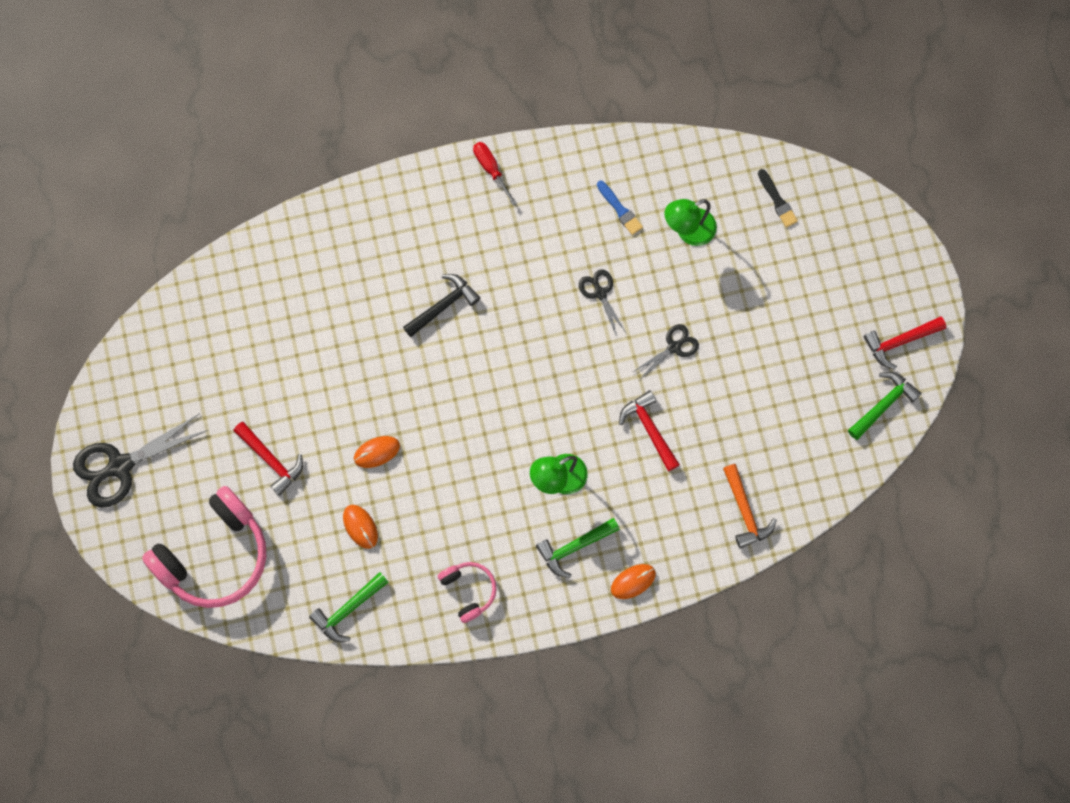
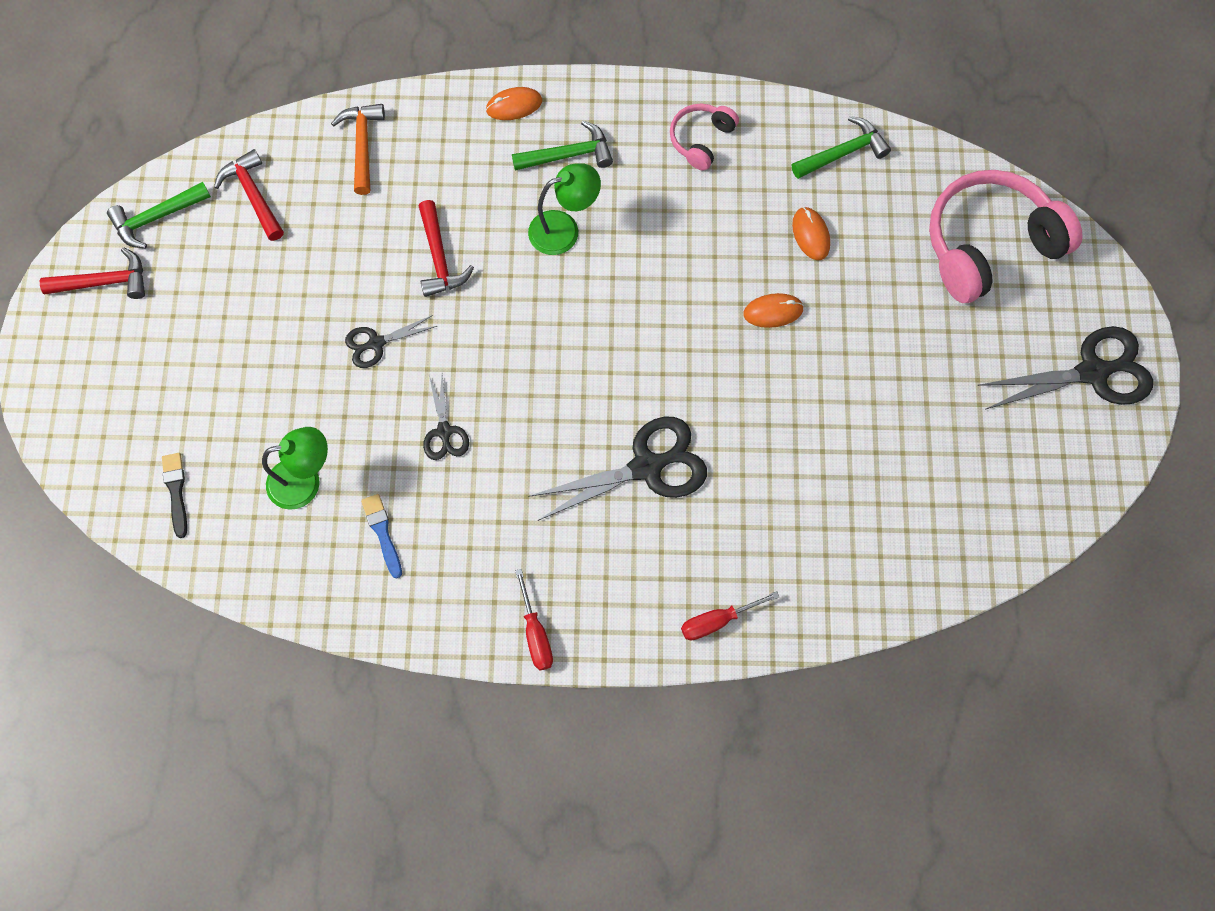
camera: 165 degrees left, 5 degrees down
(271, 460) = (903, 333): red hammer -> red hammer (253, 195)
(366, 209) = (717, 620): none -> red screwdriver
(443, 305) = (647, 466): black hammer -> black scissors
(468, 590) = (701, 140): pink headphones -> pink headphones turned 45 degrees clockwise

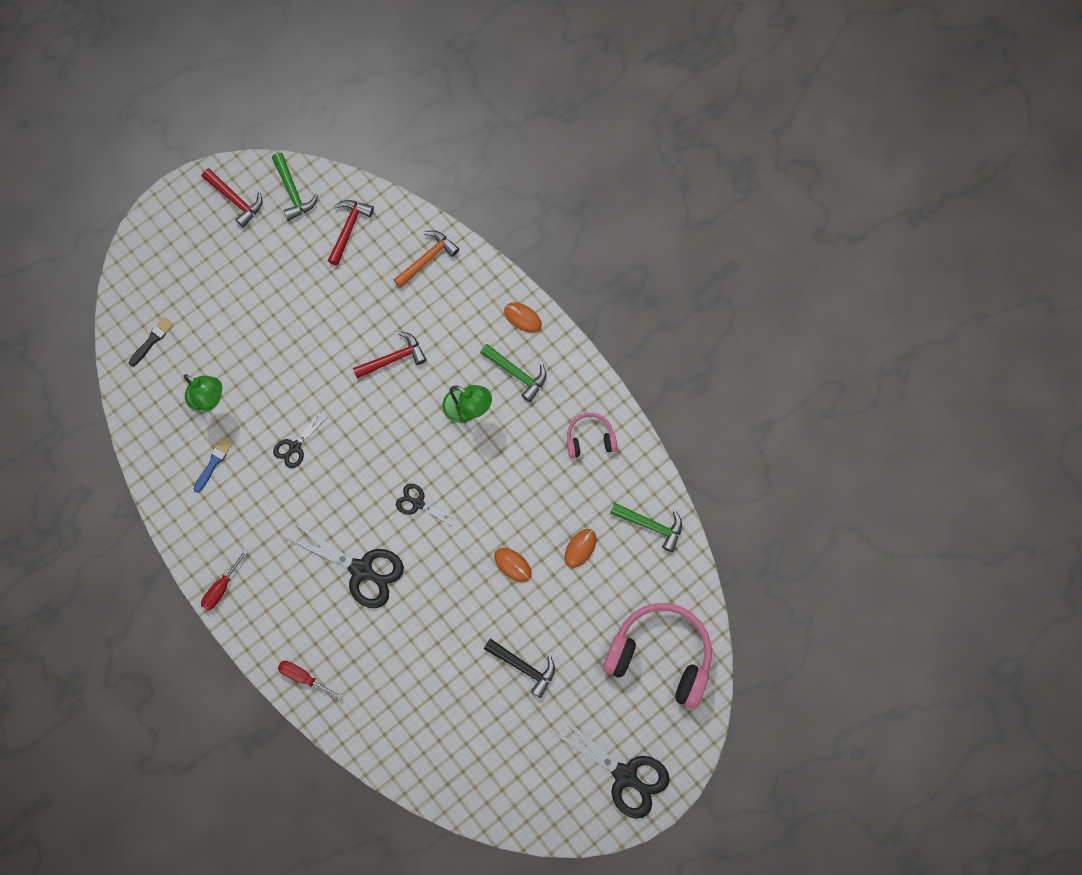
camera: 50 degrees right, 5 degrees up
(156, 218) = (293, 192): green hammer -> green hammer turned 135 degrees counterclockwise
(376, 343) = (316, 368): black scissors -> black scissors (418, 503)
(439, 258) = (393, 358): red hammer -> red hammer turned 150 degrees counterclockwise
(894, 383) = (524, 667): none -> black hammer

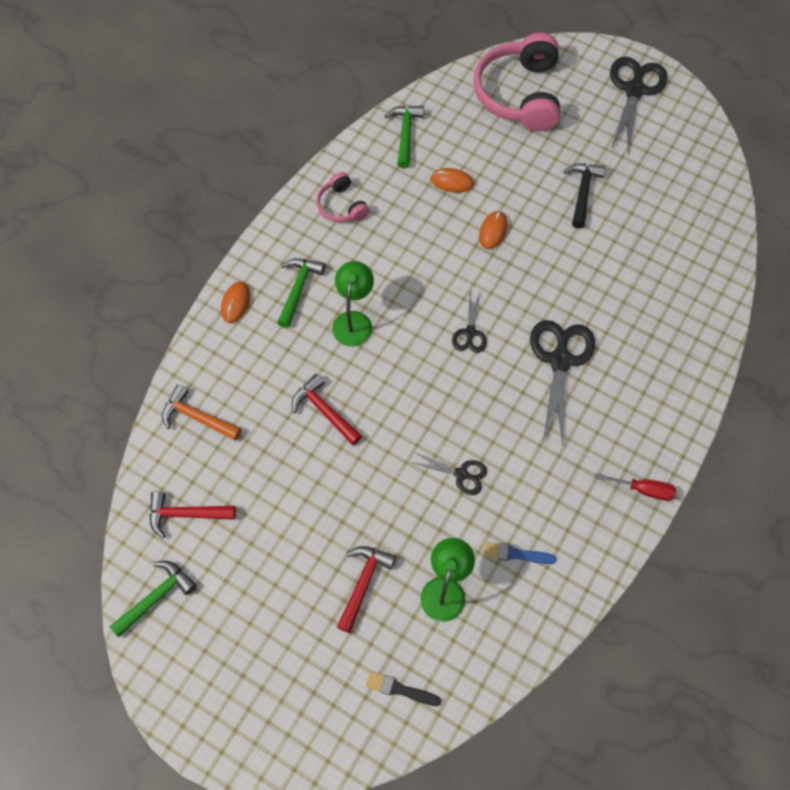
camera: 110 degrees left, 10 degrees down
(235, 200) = (186, 663): red hammer -> red hammer (363, 583)
(304, 677) = (690, 374): red screwdriver -> none

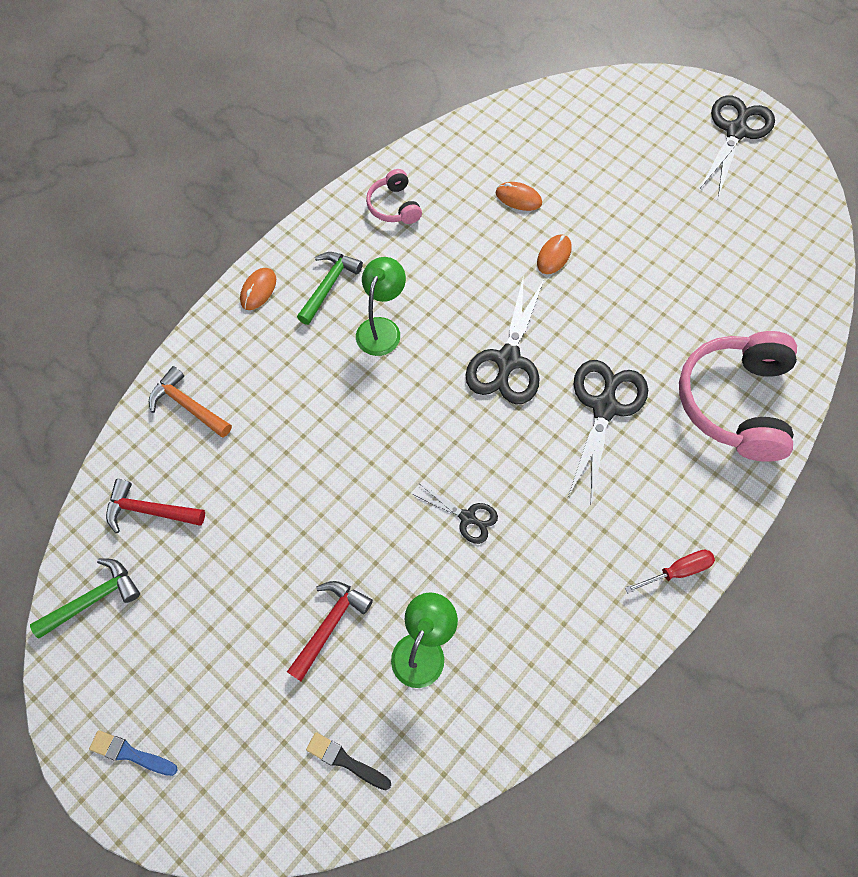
camera: 10 degrees right, 0 degrees up
(324, 411) = (328, 421): red hammer -> none
(405, 133) = (478, 142): green hammer -> none
(470, 333) = (507, 361): black scissors -> black scissors, size x1.87
(515, 554) = (513, 622): blue brush -> blue brush (130, 753)
(519, 94) = (609, 119): pink headphones -> pink headphones (734, 402)
(582, 192) = (660, 229): black hammer -> none
(643, 489) = (677, 571): red screwdriver -> red screwdriver turned 45 degrees counterclockwise

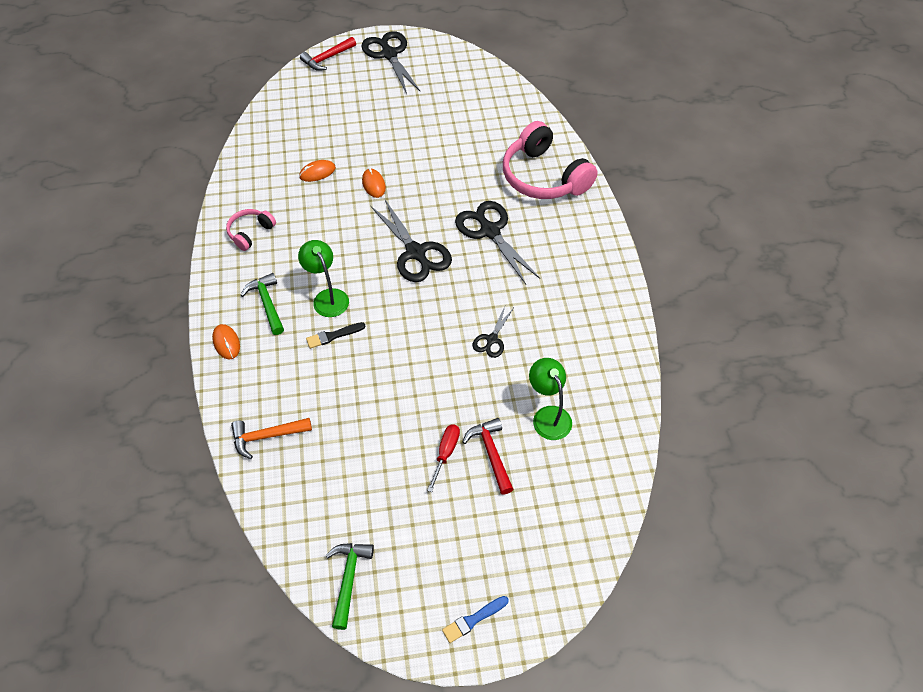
camera: 50 degrees left, 10 degrees down
(149, 510) = (319, 507): red hammer -> red hammer (327, 58)
(345, 761) = (578, 499): black brush -> black brush (333, 336)
(394, 206) = (250, 233): pink headphones -> pink headphones turned 105 degrees clockwise
(468, 517) = (492, 340): black scissors -> black scissors turned 135 degrees clockwise
(677, 571) = (610, 270): red screwdriver -> red screwdriver (445, 453)

